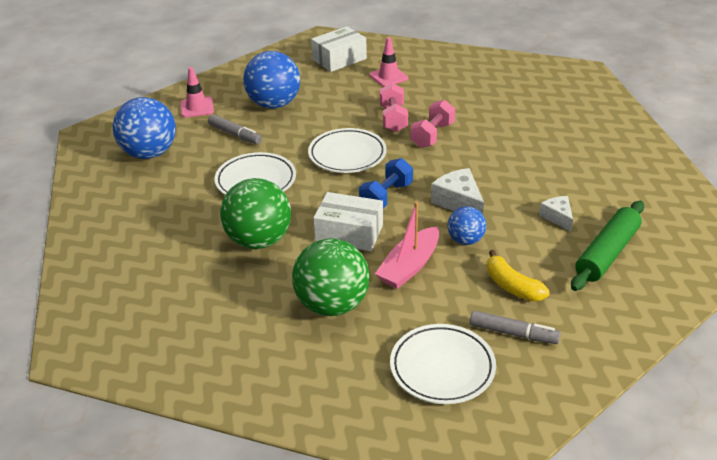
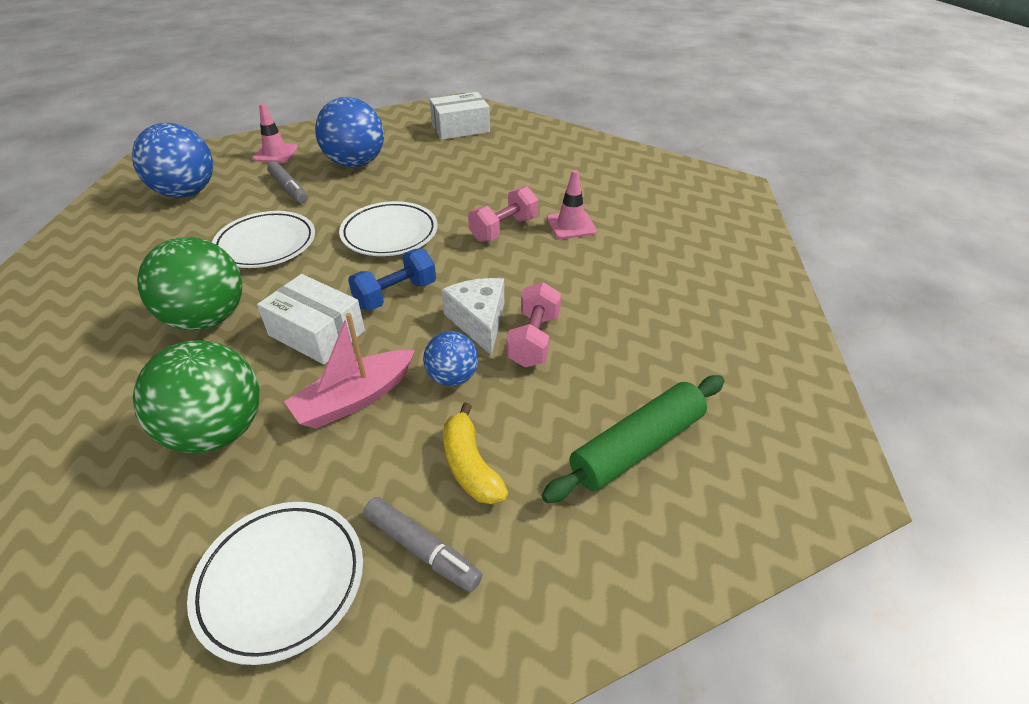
camera: 15 degrees right, 5 degrees up
(388, 77) = (500, 155): pink traffic cone -> pink traffic cone (571, 225)
(393, 119) = (472, 202): pink dumbbell -> pink dumbbell (534, 340)
(557, 217) = (596, 372): white cheese -> none

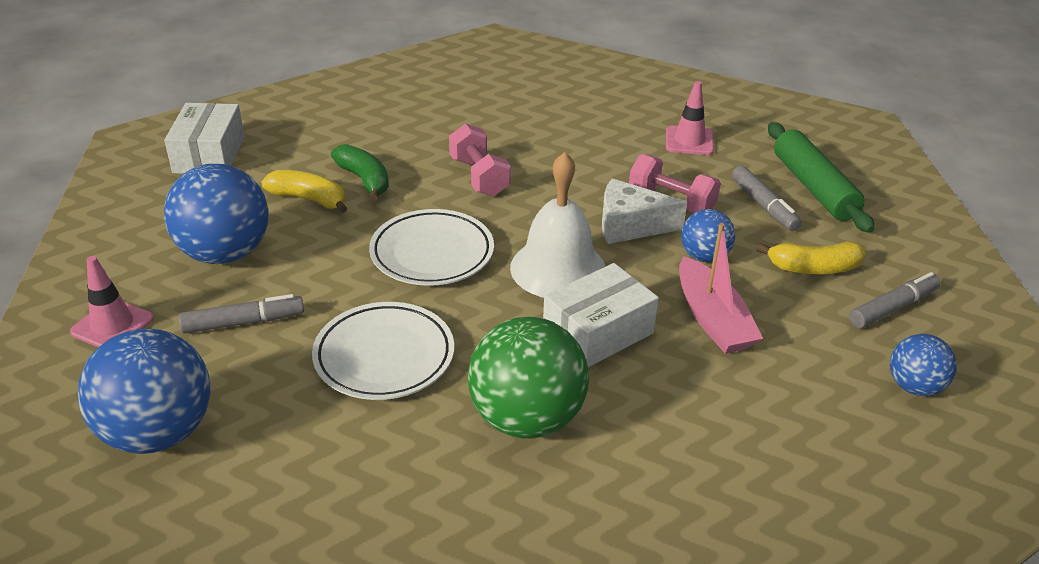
camera: 70 degrees left, 5 degrees down
(217, 432) = (729, 417): green ball -> none
(281, 581) = (914, 386): white plate -> blue ball
(396, 295) = (558, 268): blue dumbbell -> white bell
(430, 172) = (309, 199): none -> yellow banana
(467, 185) = (364, 180): none -> green banana
(570, 408) = (764, 205): none -> grey marker
(571, 225) = (500, 137): pink traffic cone -> pink traffic cone (689, 141)

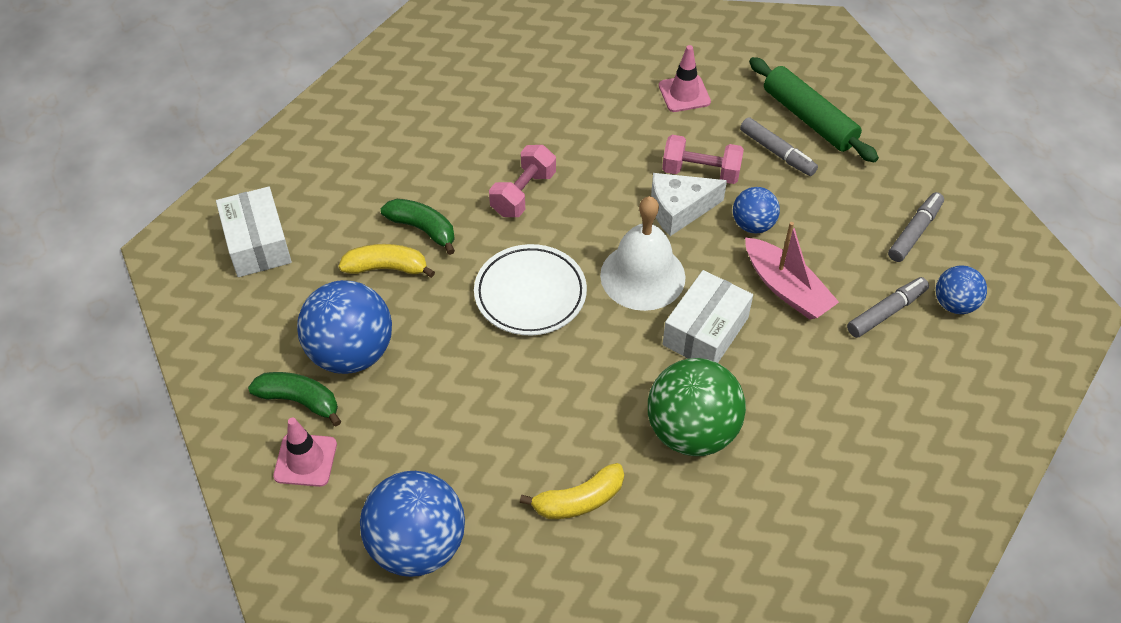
camera: 20 degrees left, 15 degrees up
(147, 277) = (300, 401): none -> green banana
(243, 322) = (415, 418): grey marker -> grey marker (886, 312)
(384, 356) = (551, 412): white plate -> none
(479, 177) = (523, 194): pink dumbbell -> pink dumbbell turned 75 degrees clockwise
(813, 268) = (842, 210): yellow banana -> yellow banana (579, 500)

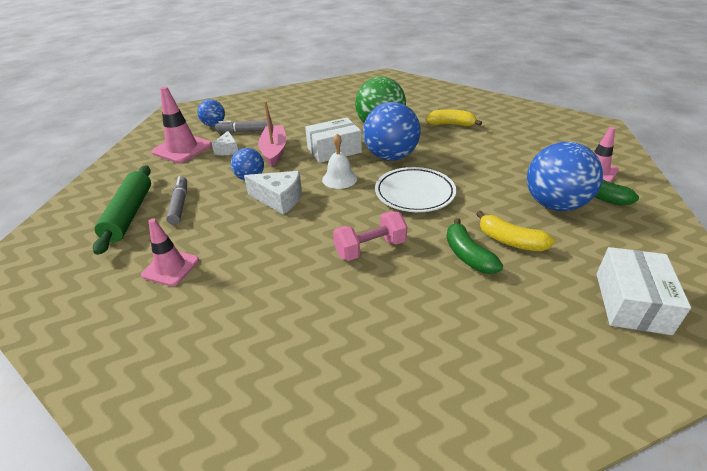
camera: 145 degrees left, 15 degrees down
(417, 545) = (538, 133): blue ball -> blue ball (390, 157)
(642, 276) = (339, 179): white bell -> white bell, size x0.61
(701, 172) = (238, 213): pink dumbbell -> none
(851, 259) = (227, 150): none -> white cheese
(914, 232) = (182, 149): grey marker -> pink traffic cone

